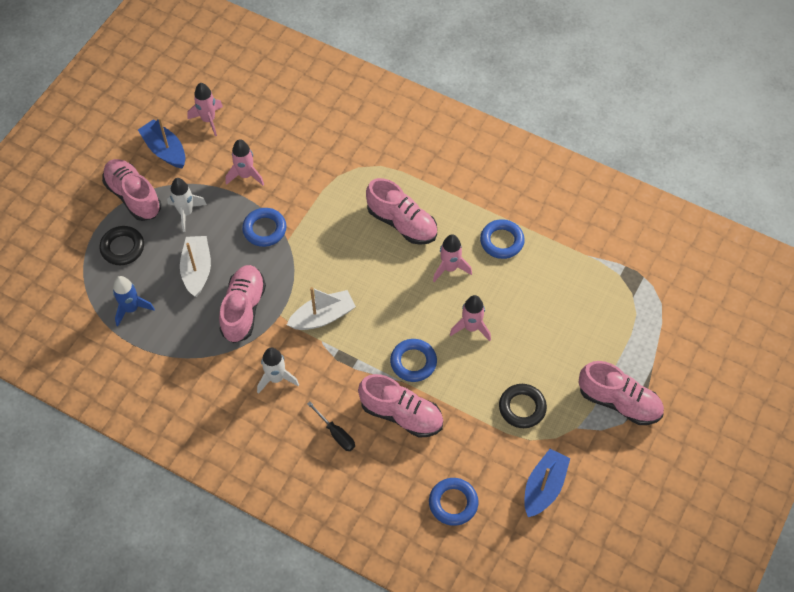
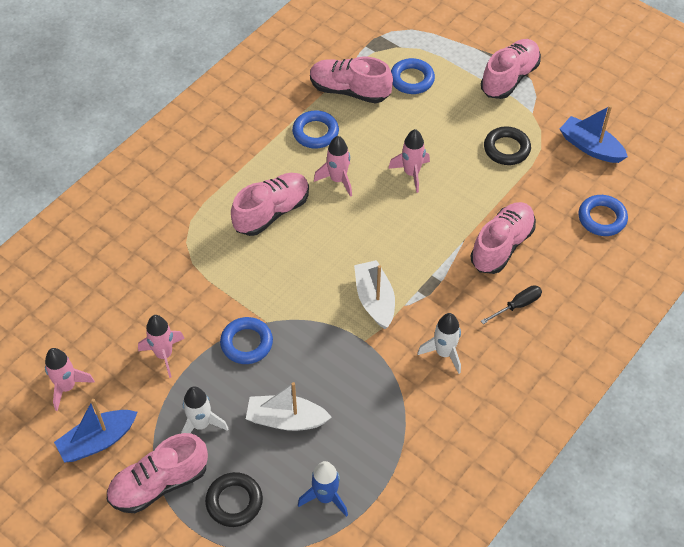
camera: 80 degrees left, 5 degrees down
(243, 309) = (350, 376): pink shoe -> pink shoe (349, 90)
(413, 362) = (443, 227): blue ring -> blue ring (412, 79)

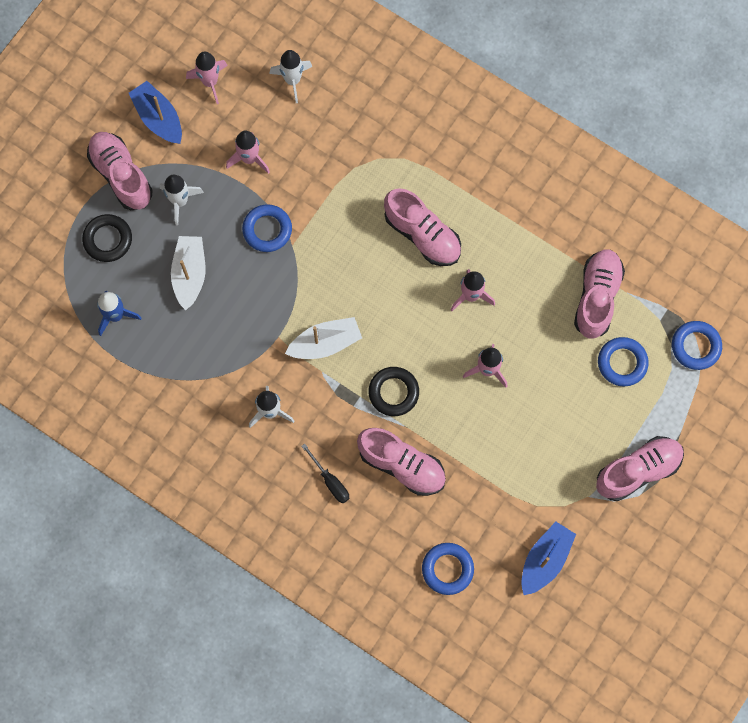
camera: 85 degrees right, 20 degrees up
(84, 310) = (292, 80): none -> white rocket
(315, 132) = (532, 267): blue ring -> blue ring (695, 346)
(506, 149) = (532, 468): black ring -> black ring (393, 392)
(509, 78) = (638, 471): pink shoe -> pink shoe turned 60 degrees counterclockwise

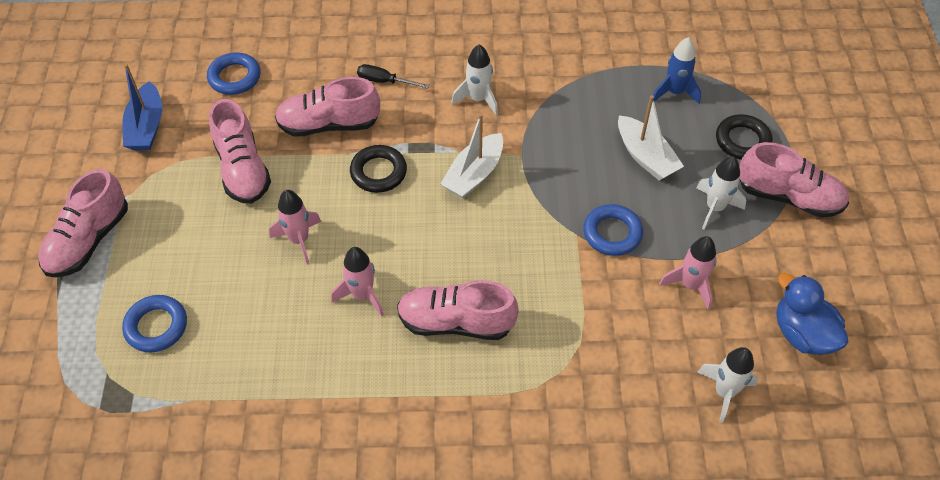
camera: 145 degrees right, 20 degrees down
(158, 118) = (812, 267): blue boat -> none
(210, 82) = (802, 334): pink rocket -> blue duck
(597, 297) = (221, 375): pink shoe -> pink shoe (242, 169)
(695, 346) = (77, 391): blue ring -> none

